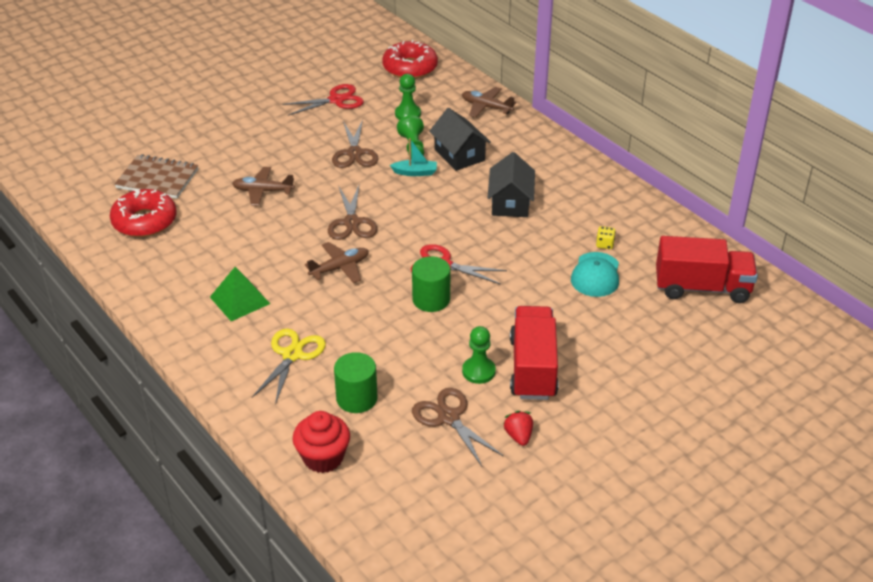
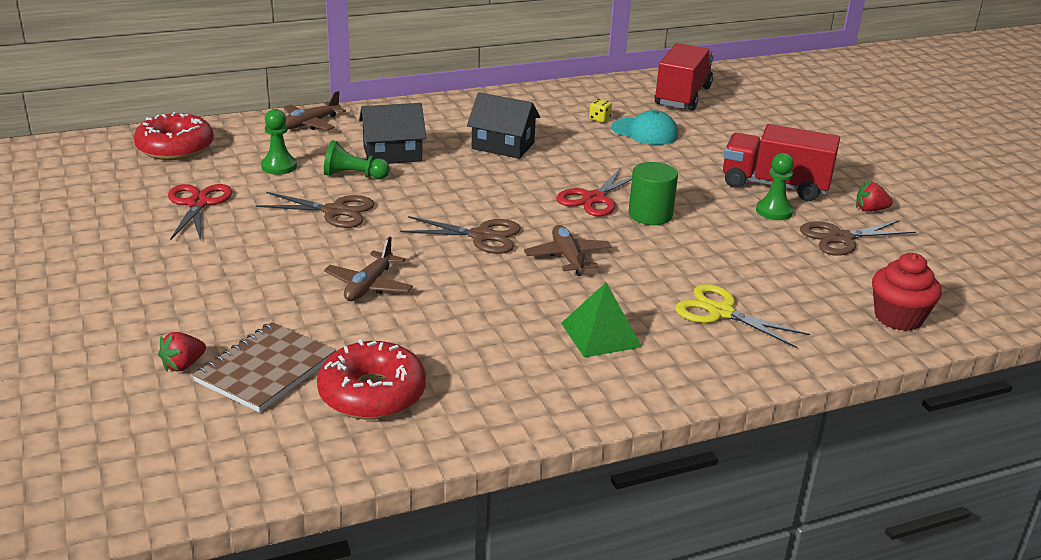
camera: 75 degrees left, 10 degrees down
(153, 151) = (183, 365): none -> red strawberry
(357, 398) = (804, 283): green cylinder -> none
(415, 172) = (407, 183): turquoise boat -> none

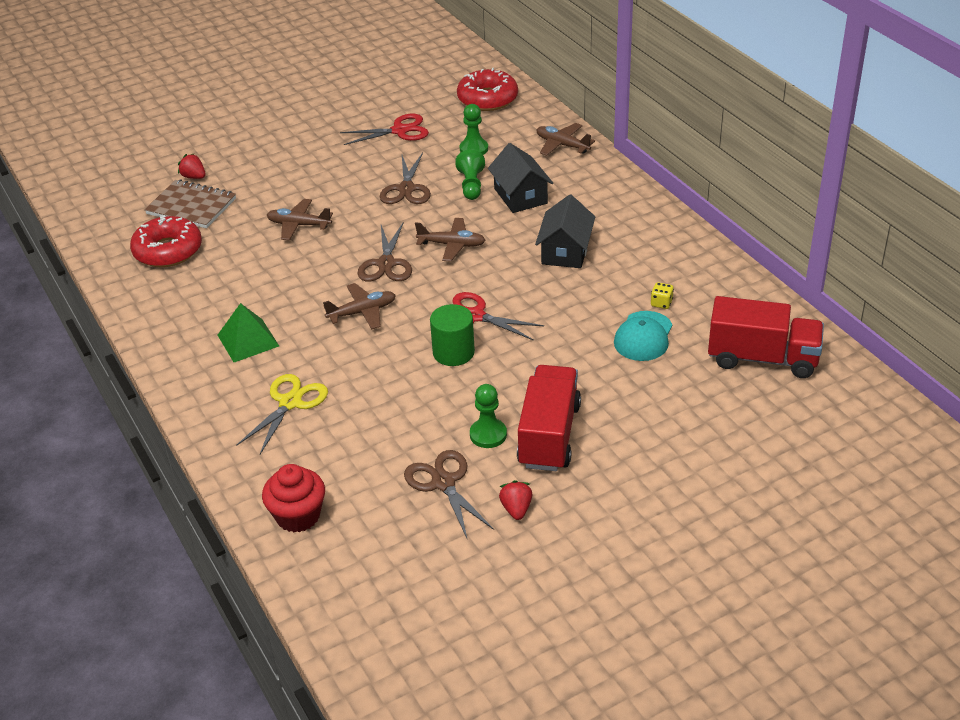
camera: 85 degrees right, 10 degrees up
(463, 197) = (452, 245): none -> brown plane

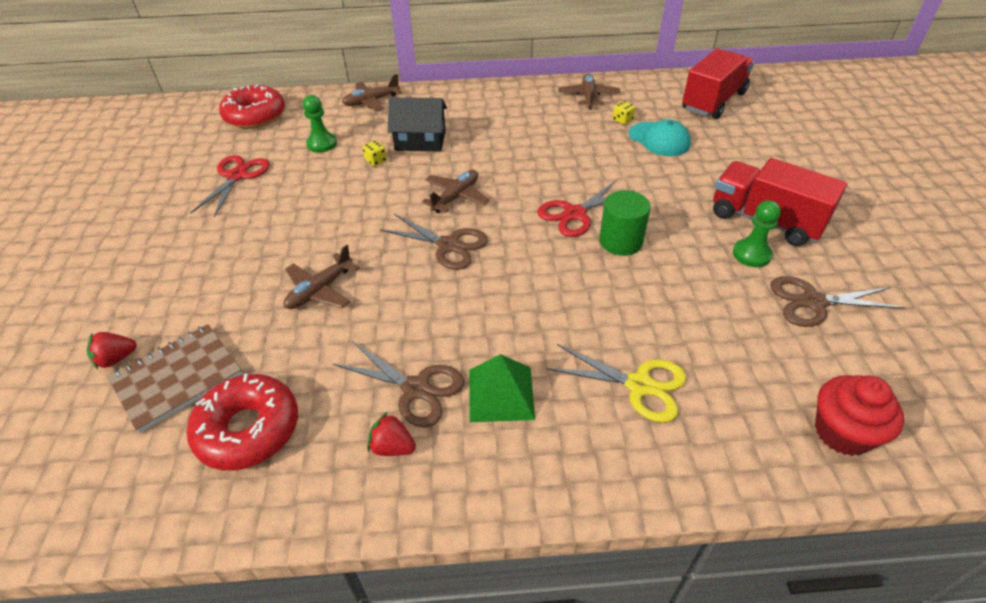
camera: 65 degrees left, 5 degrees up
(290, 403) = (639, 385): yellow scissors -> yellow scissors turned 150 degrees clockwise
(362, 312) = (516, 284): brown plane -> brown plane (588, 97)
(406, 189) = (338, 199): brown scissors -> brown scissors (416, 389)
(471, 185) = (376, 161): green pawn -> yellow dice
(516, 509) = (860, 267): red strawberry -> red strawberry (392, 447)
(565, 251) = (520, 142): black house -> none

